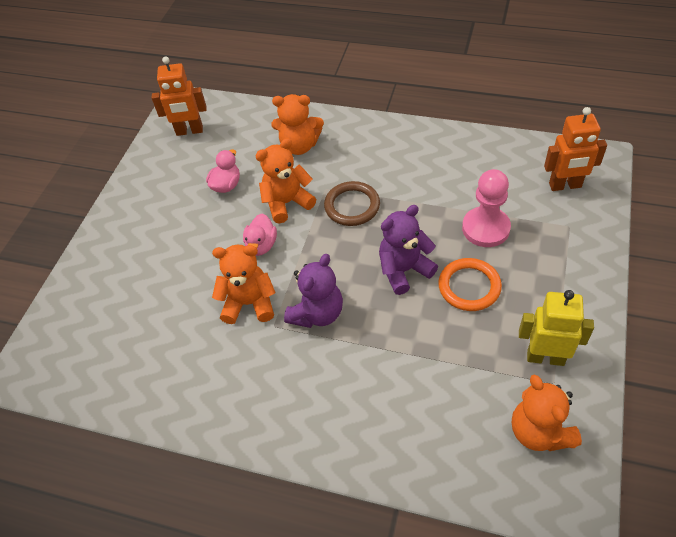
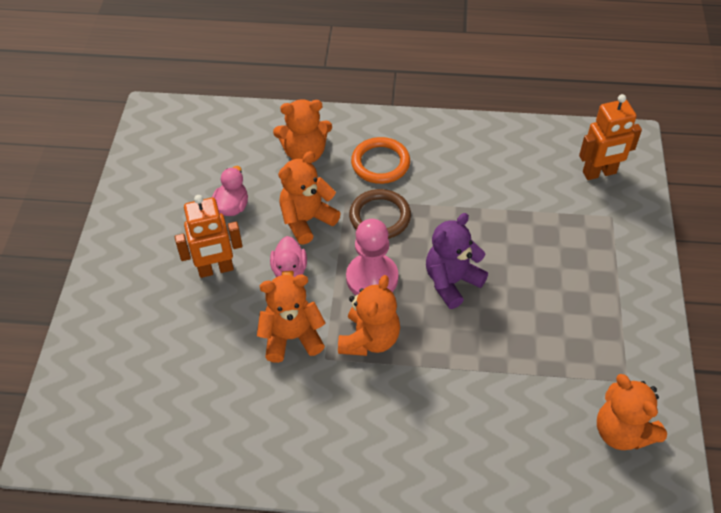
camera: 15 degrees left, 0 degrees up
(189, 131) = (171, 146): orange robot -> orange robot (216, 269)
(317, 313) = (369, 339): purple teddy bear -> orange teddy bear
(469, 286) = (523, 292): orange ring -> orange ring (380, 163)
(485, 228) = (527, 227): pink pawn -> pink pawn (372, 278)
(545, 357) = (614, 356): yellow robot -> none

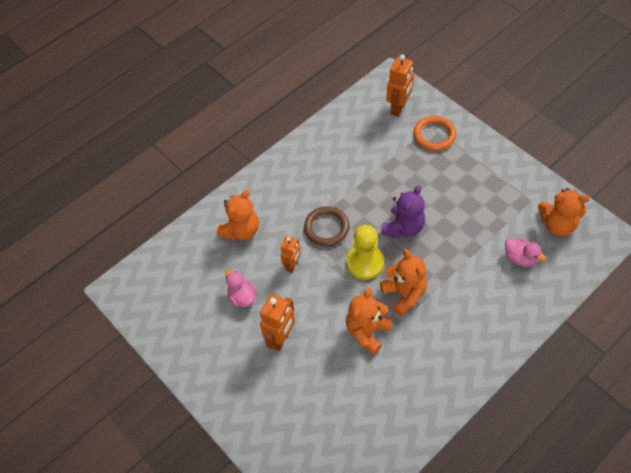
camera: 45 degrees left, 5 degrees up
(289, 271) = (320, 300): pink duck -> pink duck (520, 258)
(307, 220) = (292, 265): orange teddy bear -> orange robot
(372, 278) = (365, 263): pink pawn -> yellow pawn
(380, 163) = (288, 199): orange ring -> orange ring (434, 135)
(451, 282) = (403, 227): purple teddy bear -> purple teddy bear turned 150 degrees counterclockwise

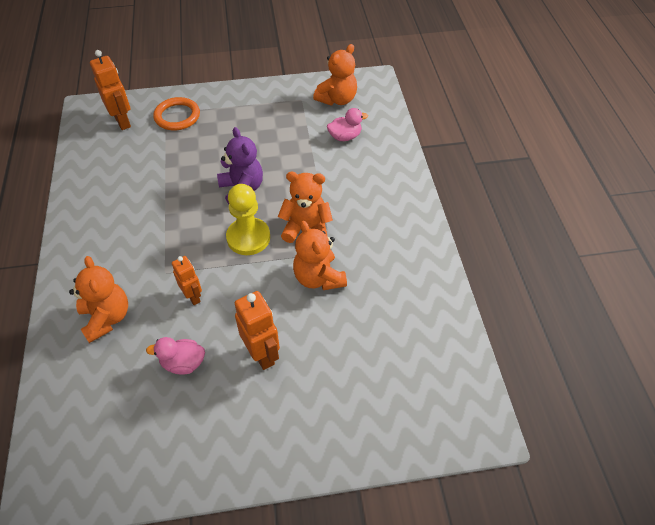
camera: 60 degrees left, 5 degrees down
(326, 228) = (182, 244): brown ring -> none

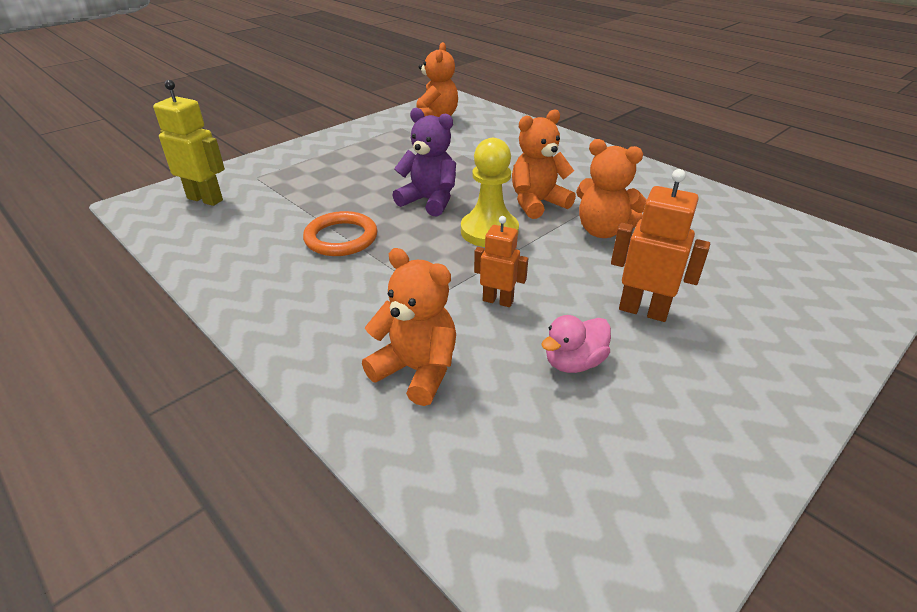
camera: 35 degrees left, 15 degrees down
(123, 121) = (205, 199): orange robot -> yellow robot
(177, 116) = (274, 175): orange ring -> orange ring (341, 238)
(345, 137) = (478, 136): pink duck -> none

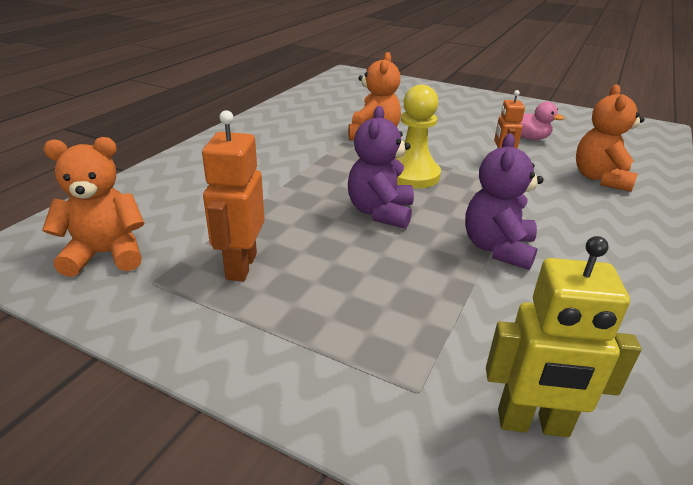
camera: 110 degrees left, 5 degrees down
(205, 199) = (533, 424): yellow robot -> yellow robot turned 90 degrees counterclockwise
(341, 238) = (497, 248): orange ring -> purple teddy bear
(537, 203) = (345, 160): orange teddy bear -> none
(643, 310) = (459, 123): orange robot -> orange robot (240, 266)

